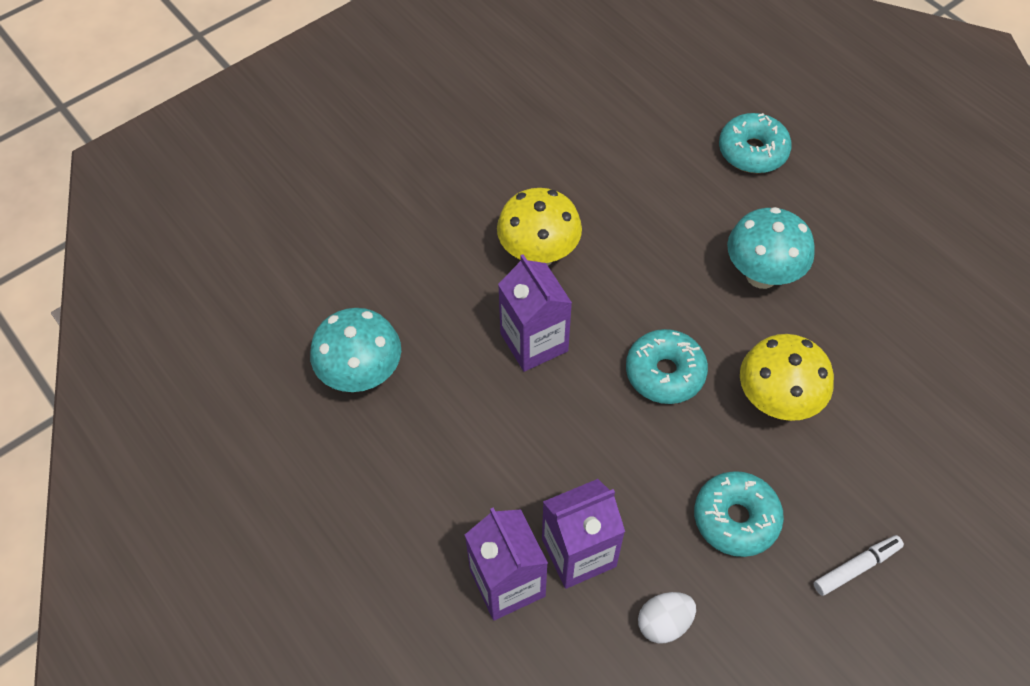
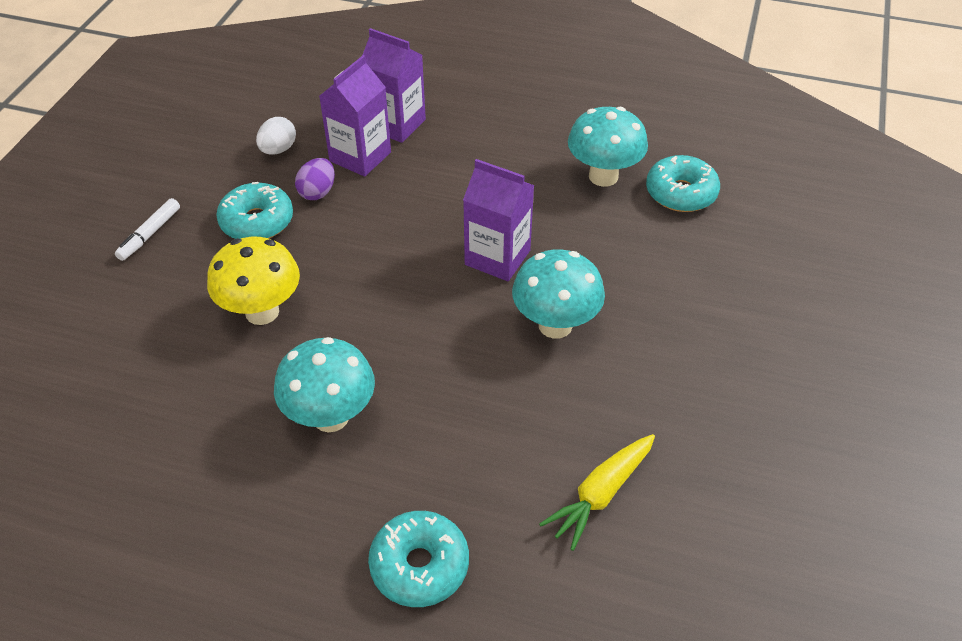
camera: 145 degrees right, 10 degrees down
(538, 255) = (555, 325): yellow mushroom -> turquoise mushroom
(608, 132) = (600, 494): none -> yellow carrot
(653, 524) = (317, 192): none -> purple egg
(665, 373) = (372, 288): turquoise donut -> turquoise donut (681, 193)

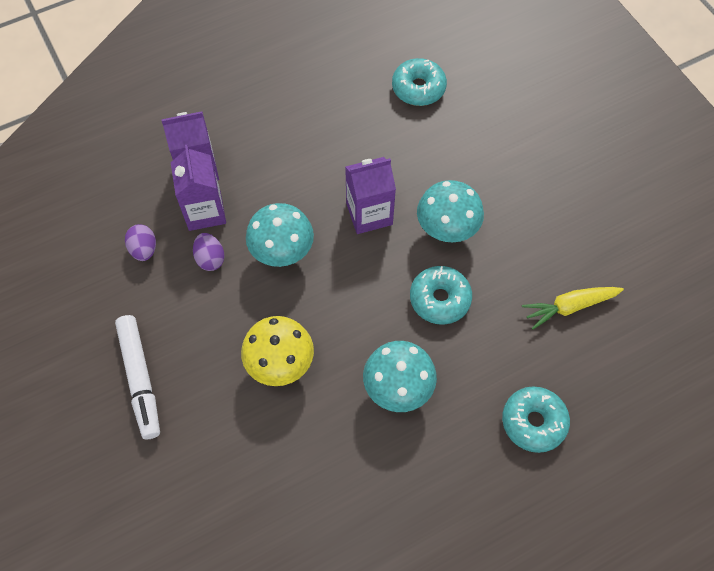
camera: 45 degrees left, 15 degrees up
(149, 234) = (140, 379): white marker -> white marker, size x1.75
(257, 222) = (199, 311): turquoise donut -> turquoise donut (439, 299)
(278, 150) = (144, 249): white egg -> purple egg
(600, 494) = (569, 307): yellow carrot -> yellow carrot turned 75 degrees clockwise
(603, 176) = (365, 110): turquoise mushroom -> turquoise mushroom (282, 253)

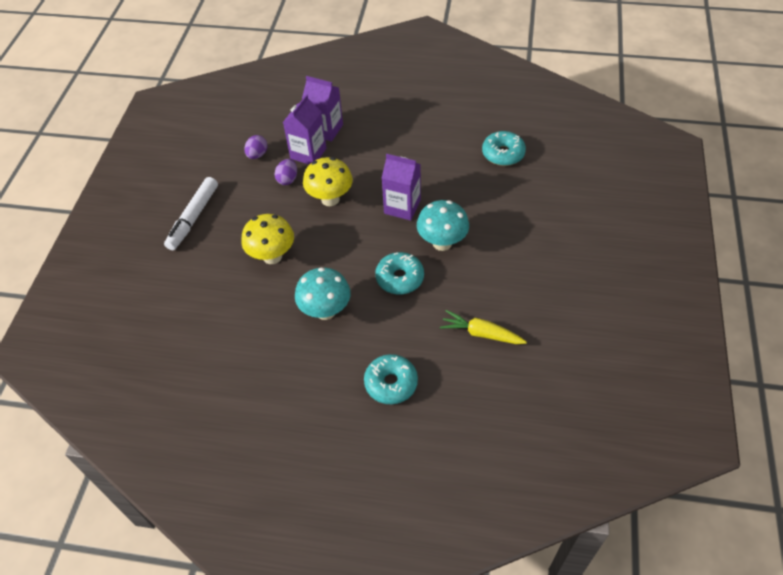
camera: 40 degrees right, 10 degrees down
(282, 253) = (330, 199): turquoise mushroom -> yellow mushroom

